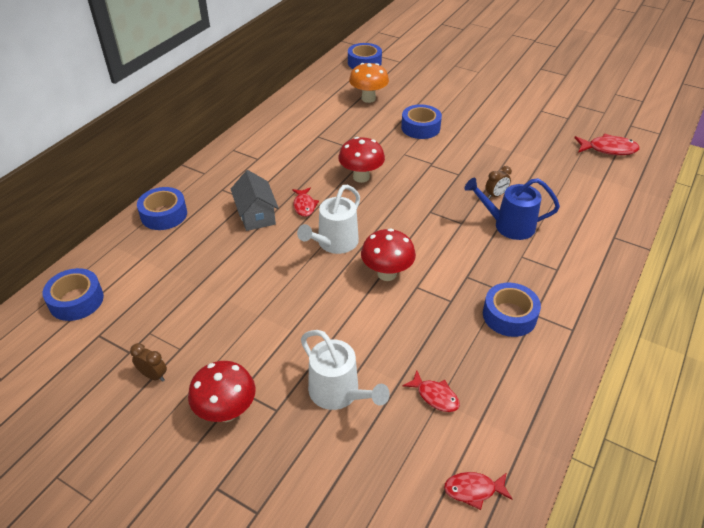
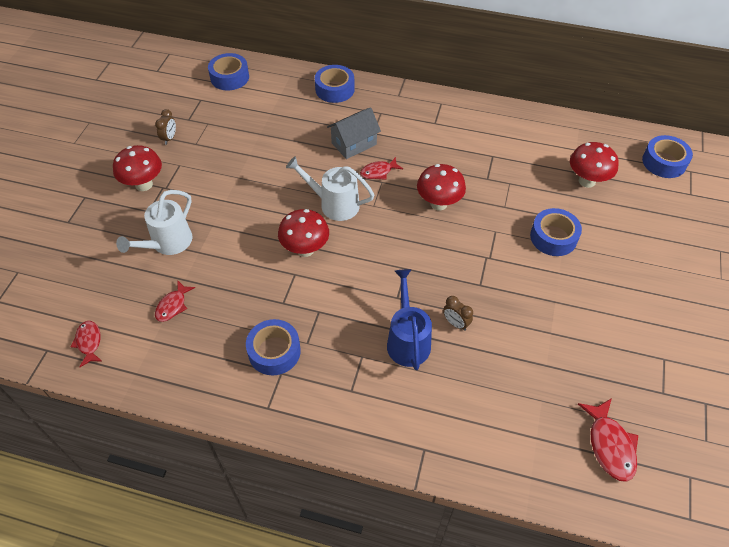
camera: 75 degrees right, 10 degrees up
(368, 98) = (587, 181): orange mushroom -> red mushroom

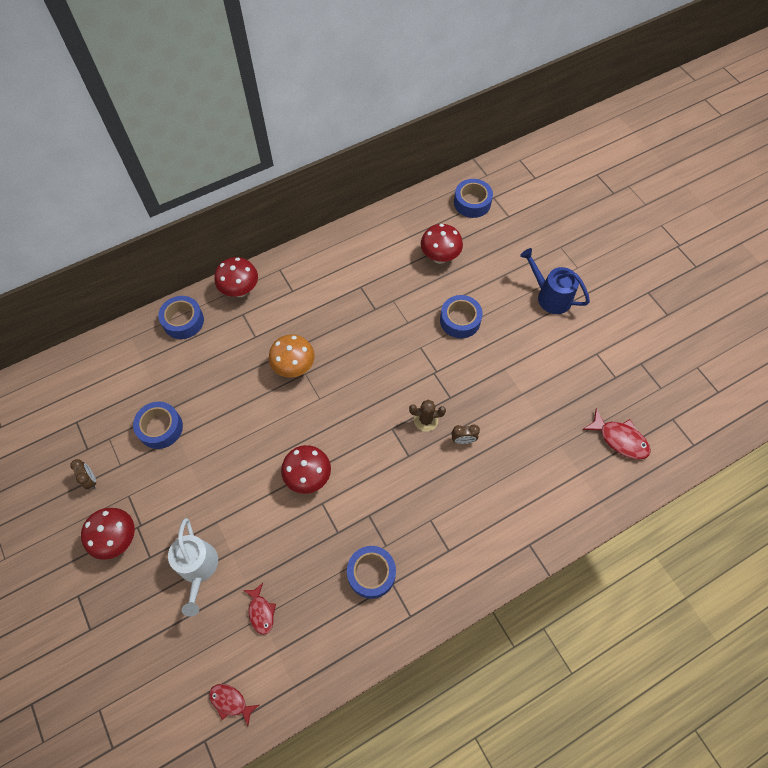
camera: 45 degrees left, 10 degrees up
(229, 77) = (78, 380): blue tape -> blue tape (160, 428)
(334, 204) = (290, 422): white watering can -> none
(354, 144) = (251, 358): grey house -> none
(378, 172) = (294, 367): red fish -> orange mushroom
(407, 340) = (446, 481): blue watering can -> blue watering can (550, 296)
(439, 203) = (363, 357): red mushroom -> red mushroom (240, 290)
(440, 284) = (426, 420): none -> brown cactus

